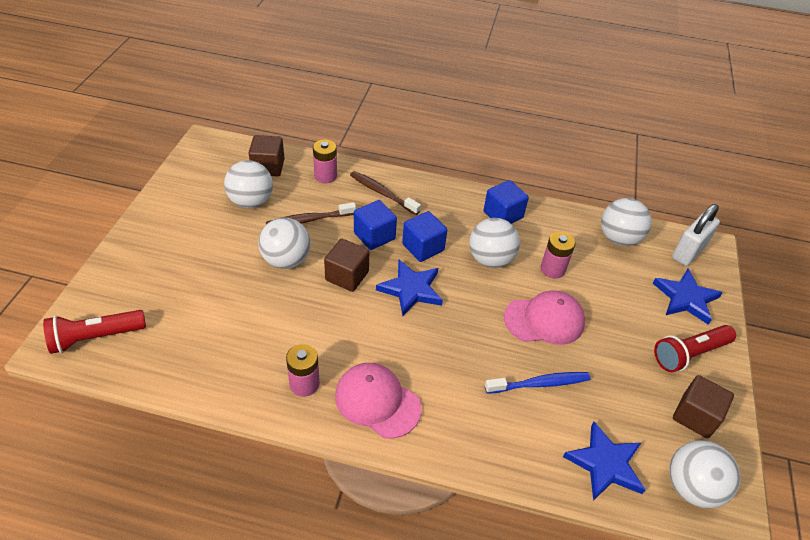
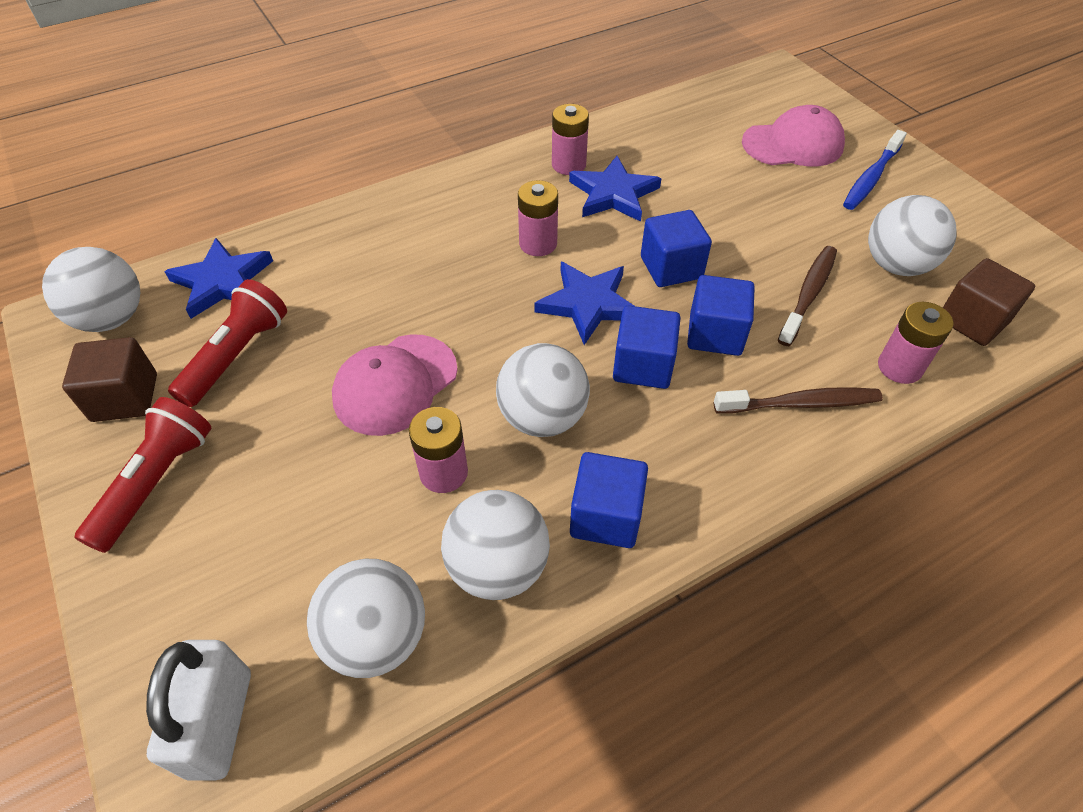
camera: 140 degrees right, 5 degrees up
(96, 337) = (766, 90): red flashlight -> red flashlight (237, 355)
(286, 260) = (750, 237): white ball -> white ball (498, 567)
(347, 276) = (671, 267): brown cube -> blue cube
(377, 401) = (491, 192): pink cap -> pink cap (792, 144)
(394, 341) = (538, 244): none -> pink battery
(539, 384) = (345, 308): blue toothbrush -> blue toothbrush (871, 178)
(686, 298) = (191, 590): blue star -> blue star (613, 194)

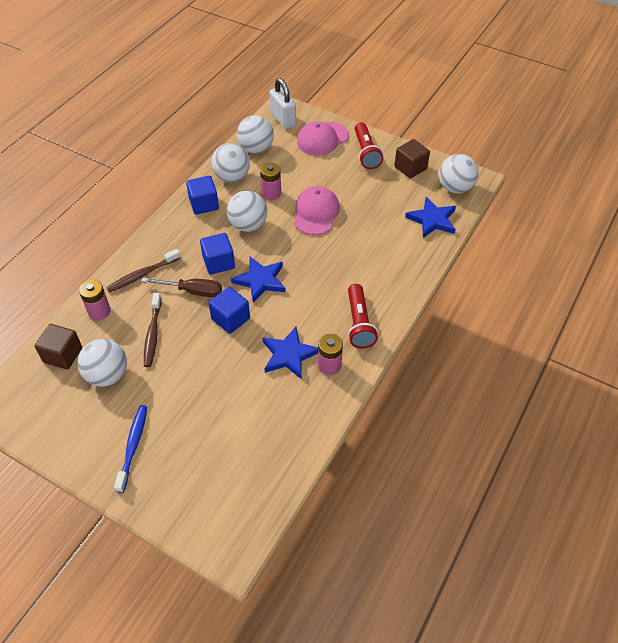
camera: 150 degrees right, 0 degrees up
(237, 355) = (388, 197): red flashlight -> red flashlight (359, 323)
(538, 244) = (307, 302): pink battery -> none
(715, 334) = (192, 291): blue cube -> brown screwdriver
(792, 144) = (195, 456): pink cap -> pink cap (322, 139)

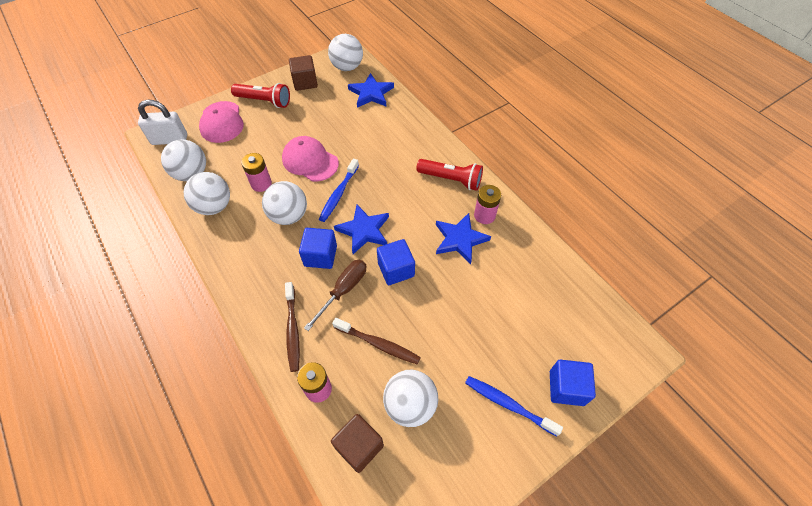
camera: 65 degrees left, 5 degrees up
(204, 204) = (233, 242): blue cube -> blue cube (566, 388)
(290, 247) = (339, 194): none -> blue toothbrush

